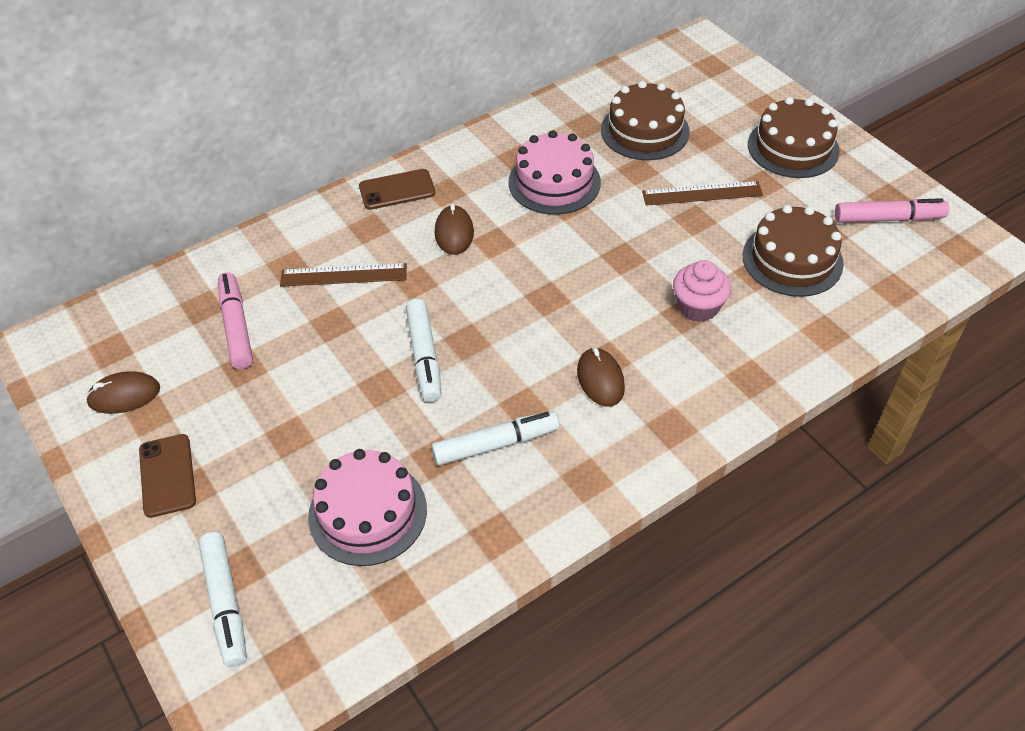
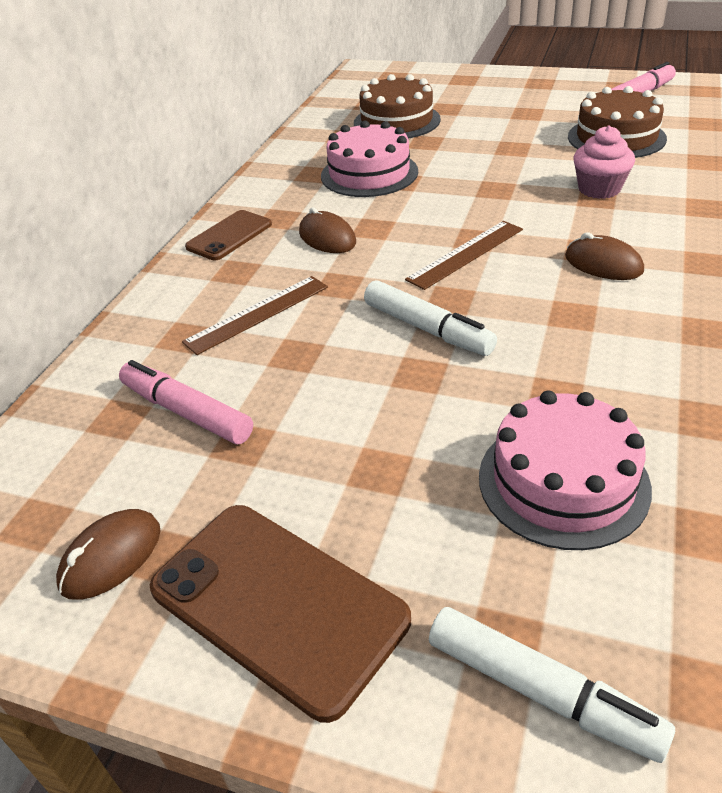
camera: 35 degrees left, 10 degrees down
(167, 475) = (277, 604): brown phone -> brown phone, size x1.70
(495, 444) = (593, 353): white marker -> none
(702, 193) = (495, 133): brown ruler -> brown ruler (465, 254)
(793, 147) = (517, 89): brown cake -> none

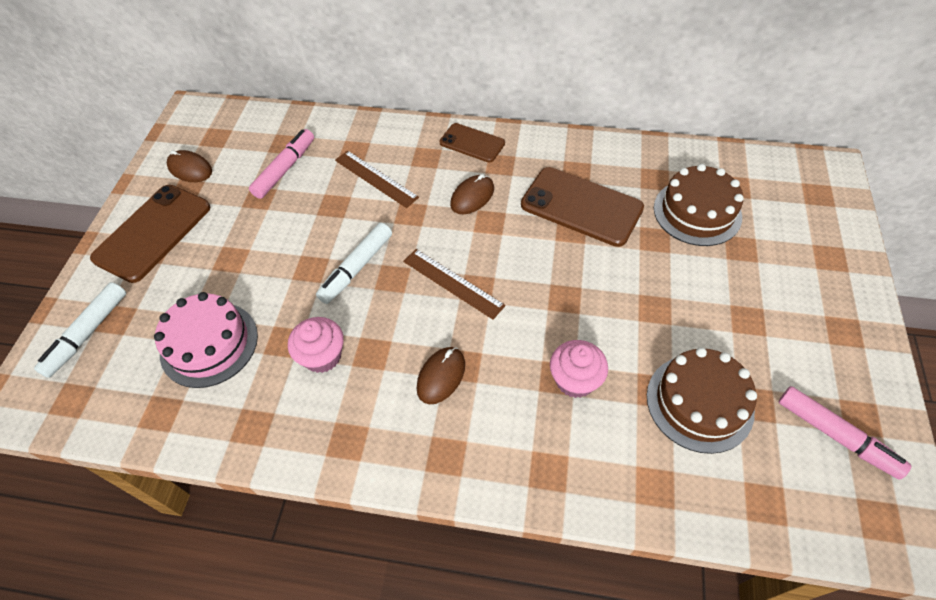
camera: 80 degrees right, 15 degrees up
(369, 173) = (581, 206): pink cake -> brown phone
(580, 356) = (322, 356): none -> pink cupcake

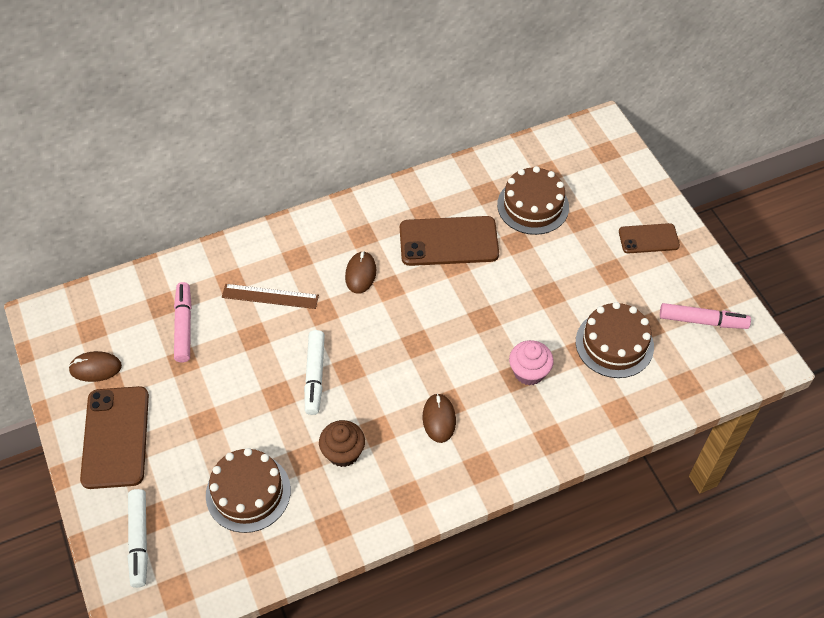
camera: 35 degrees left, 0 degrees up
(209, 344) = (248, 492): pink cake -> brown cake
(322, 356) = (343, 452): pink cupcake -> brown cupcake
(453, 283) = (397, 349): brown ruler -> none
(472, 143) = (326, 227): brown phone -> brown phone (648, 239)

